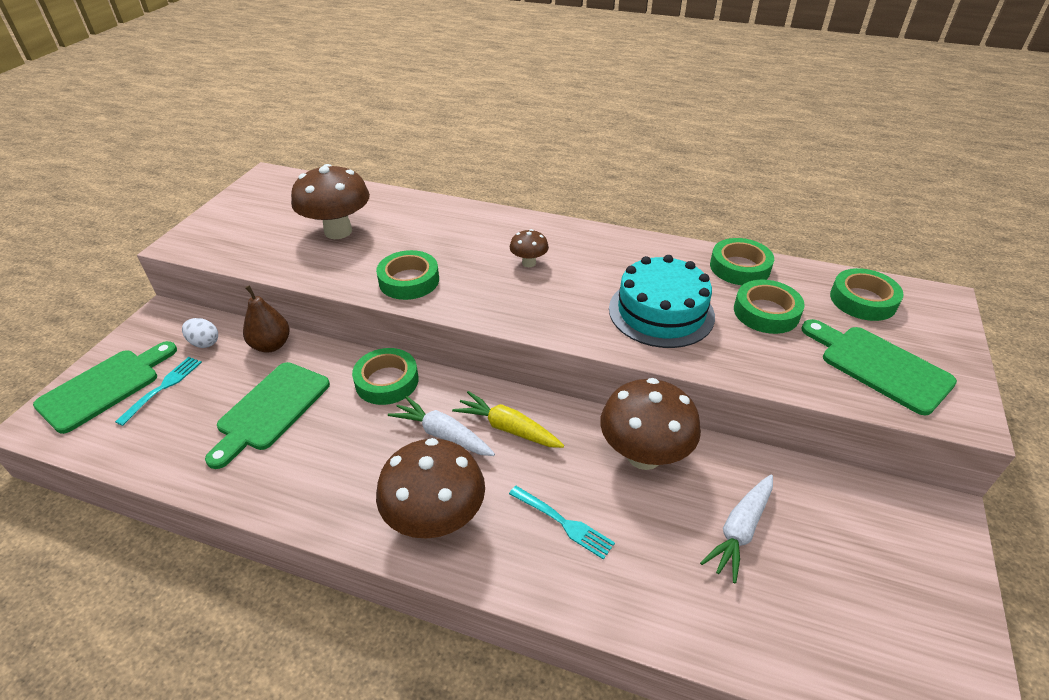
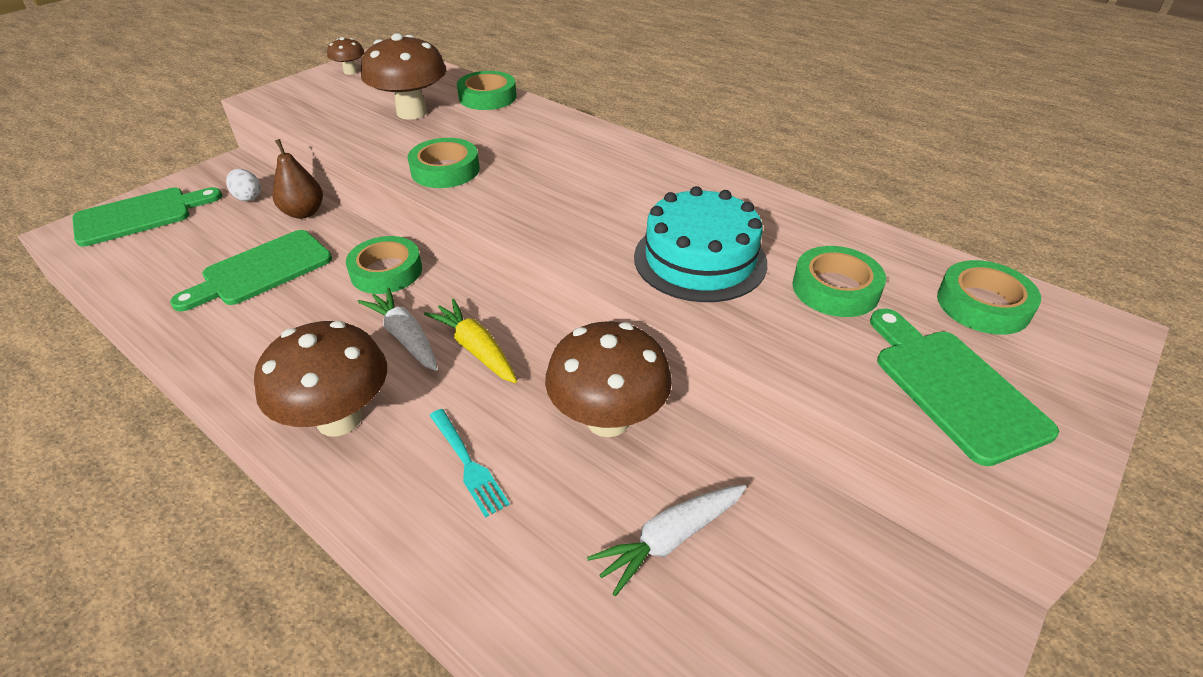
camera: 20 degrees right, 0 degrees up
(162, 388) = (185, 228): turquoise fork -> none
(529, 263) = (583, 178): brown mushroom -> brown mushroom (350, 72)
(739, 267) = (835, 233): green tape -> green tape (487, 97)

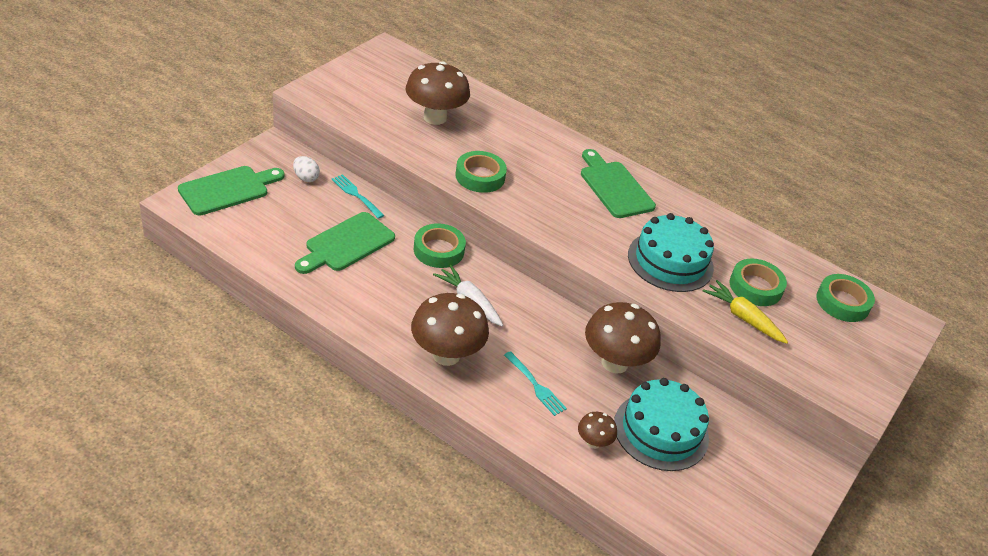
camera: 10 degrees left, 0 degrees up
(304, 213) = (356, 195): brown pear -> turquoise fork
(350, 72) = (367, 68): brown mushroom -> brown mushroom (593, 442)
(476, 349) = (520, 312): yellow carrot -> yellow carrot (743, 318)
(487, 97) = (489, 105): green tape -> none
(670, 539) = (661, 431): white carrot -> turquoise cake
(953, 387) = (820, 352): green cutting board -> green cutting board (614, 187)

